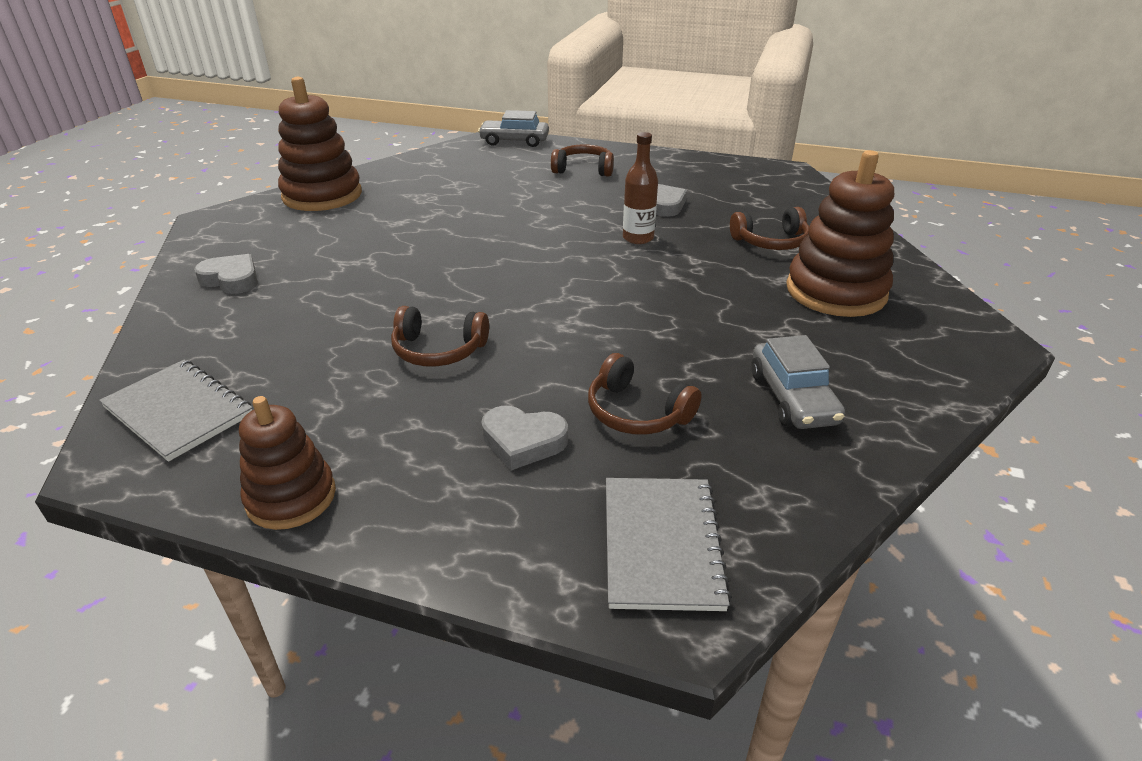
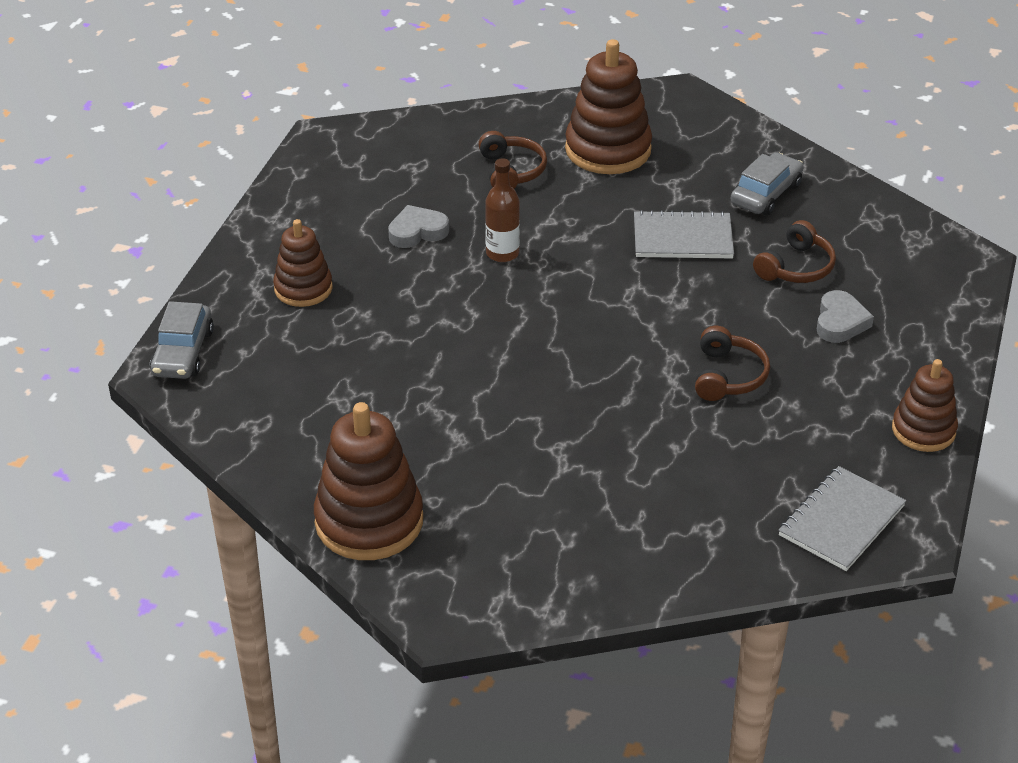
camera: 90 degrees left, 5 degrees up
(231, 279) = (607, 550): grey heart -> none
(583, 169) = (303, 288): brown headphones -> brown stacking toy
(661, 544) = (922, 263): grey notebook -> grey notebook (682, 238)
(792, 398) = (765, 194): grey car -> grey car turned 45 degrees counterclockwise

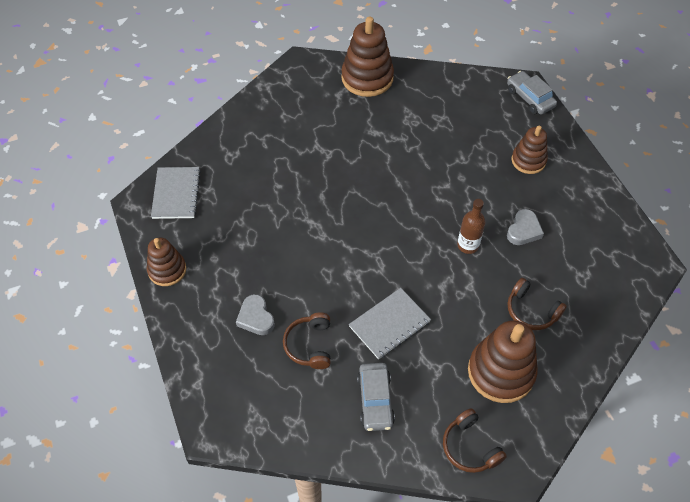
camera: 140 degrees right, 15 degrees up
(728, 376) = (286, 241): brown headphones -> brown headphones (470, 447)

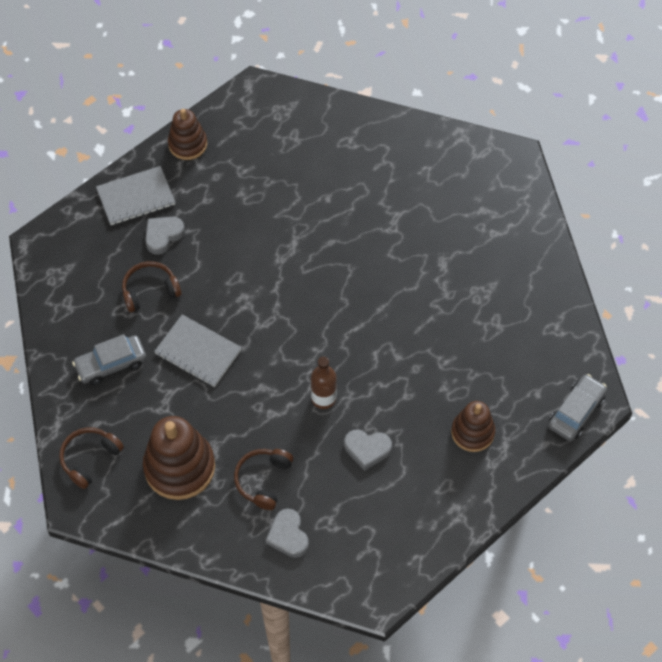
camera: 70 degrees right, 5 degrees up
(176, 194) = (279, 115): grey notebook -> grey notebook (136, 197)
(367, 78) = (523, 230): brown stacking toy -> none
(587, 308) = (288, 535): none -> grey heart

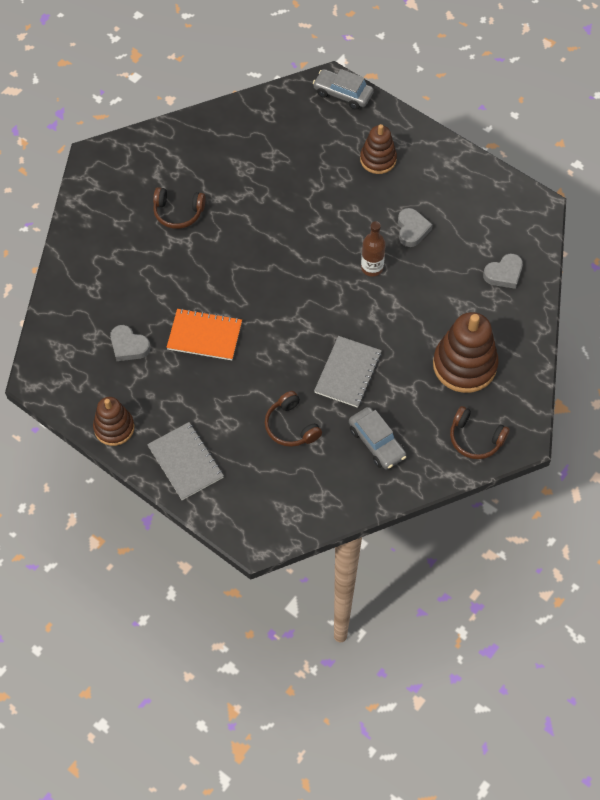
camera: 100 degrees left, 0 degrees up
(163, 236) = (227, 428): grey heart -> grey heart (128, 346)
(263, 480) = (459, 300): brown headphones -> brown headphones (178, 213)
(272, 230) = (204, 336): none -> orange notebook

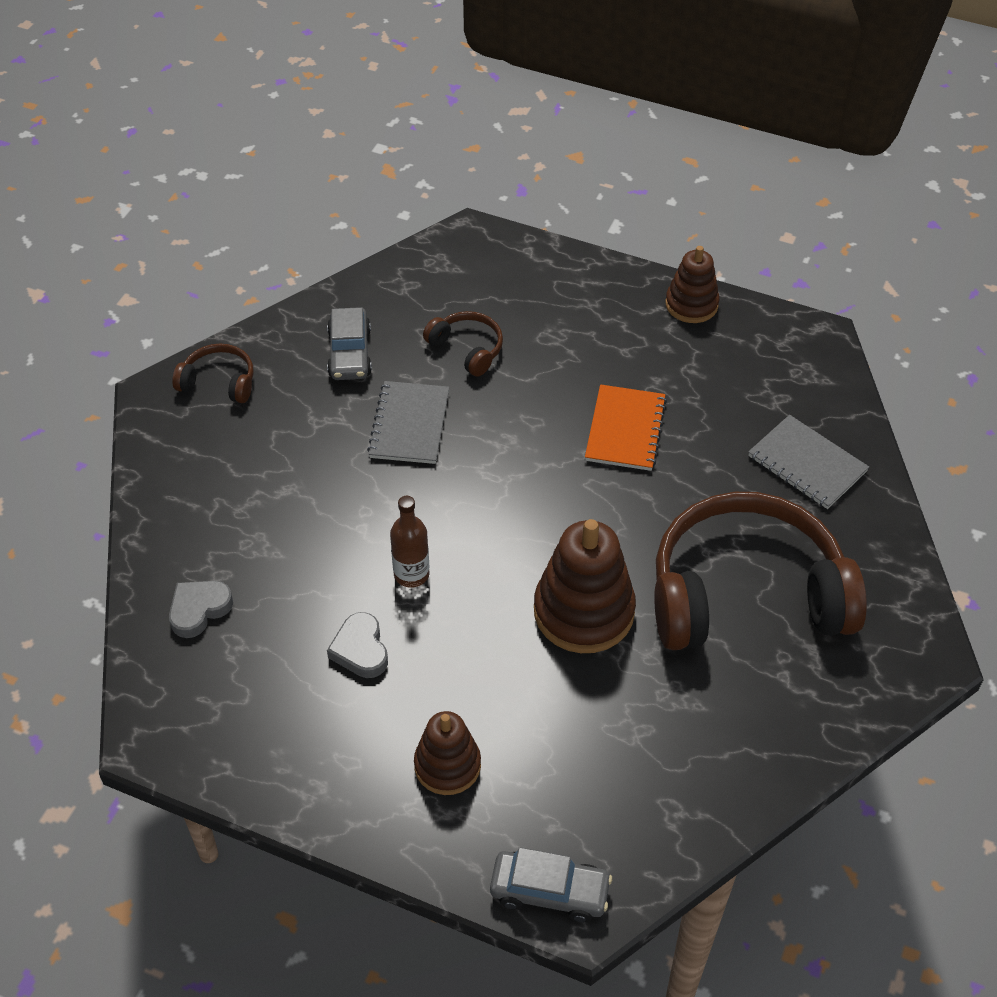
camera: 165 degrees right, 10 degrees down
(128, 346) = (722, 396): grey heart -> none
(178, 213) = (746, 594): brown headphones -> brown headphones, size x2.35
(185, 462) = (585, 288): grey notebook -> grey notebook (807, 464)
(204, 336) = (625, 430): orange notebook -> orange notebook turned 75 degrees counterclockwise
(376, 442) = (350, 353): grey car -> grey car turned 135 degrees counterclockwise
(464, 365) = (245, 467): brown stacking toy -> brown stacking toy (583, 611)

